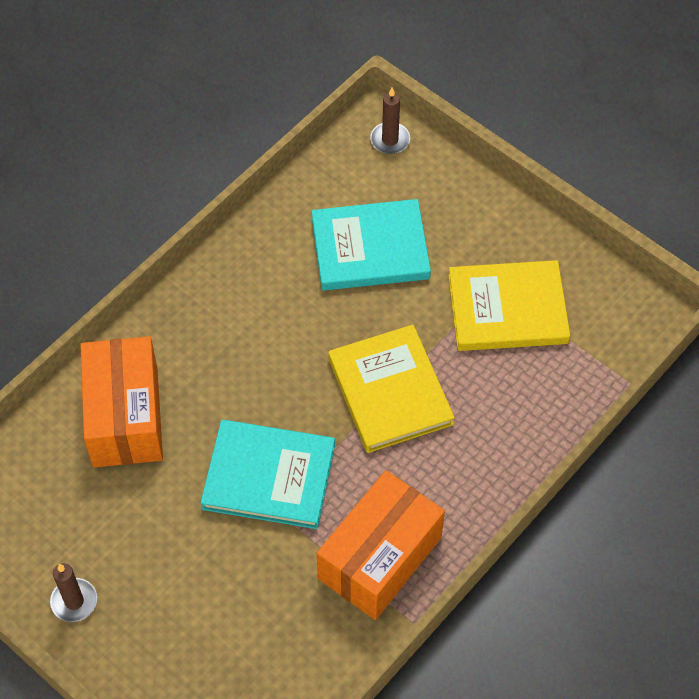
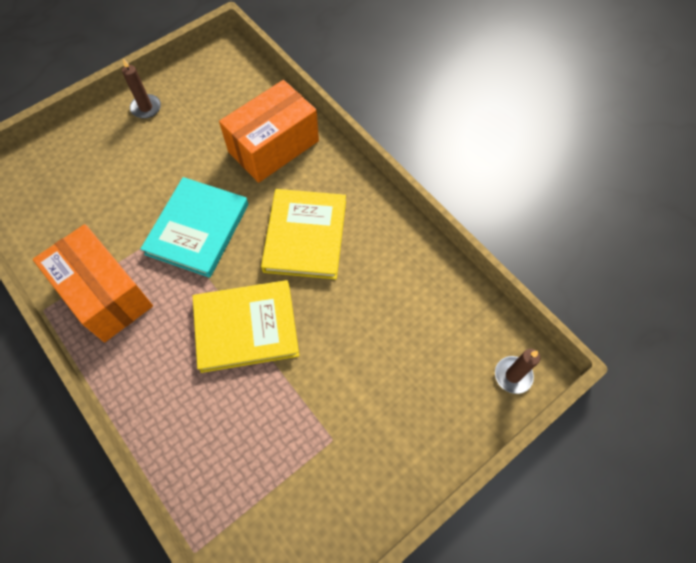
camera: 100 degrees right, 5 degrees up
(125, 416) = (273, 146): orange box -> orange box turned 45 degrees counterclockwise
(370, 248) = (392, 336): turquoise book -> none
(507, 309) = (305, 447): yellow book -> yellow book (305, 236)

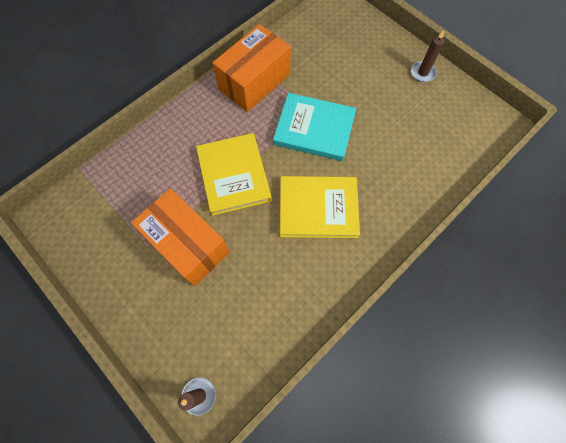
camera: 85 degrees right, 5 degrees up
(273, 146) = (404, 172): orange box -> orange box (188, 244)

